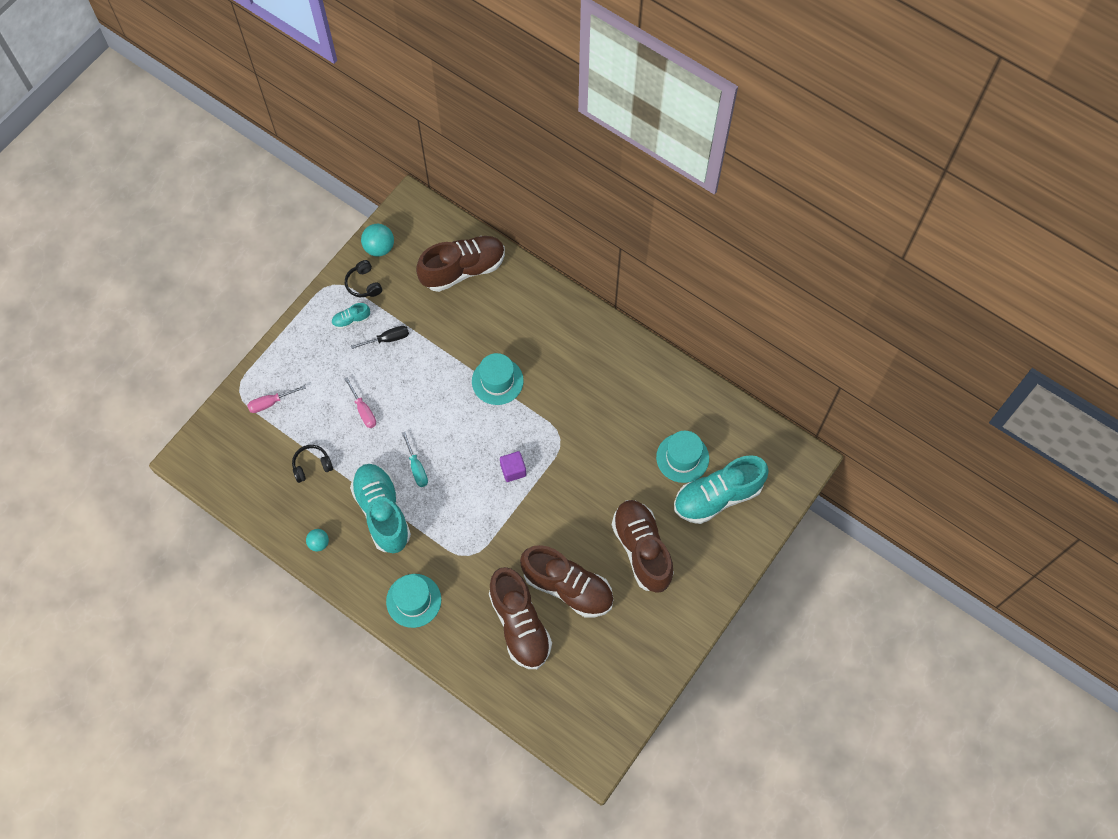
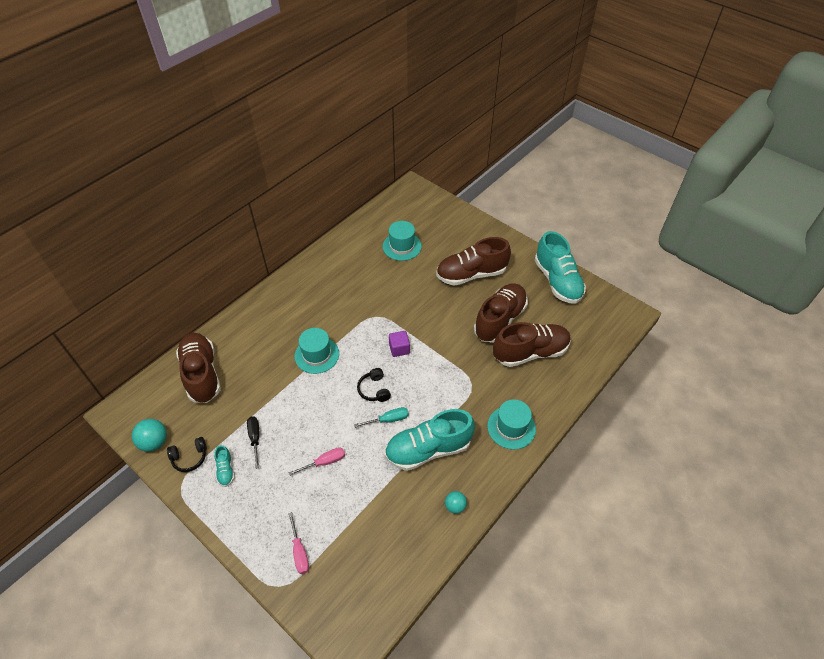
camera: 85 degrees left, 15 degrees down
(312, 465) = (375, 511): black headphones -> black headphones (374, 390)
(717, 496) = (433, 231): turquoise shoe -> turquoise shoe (557, 281)

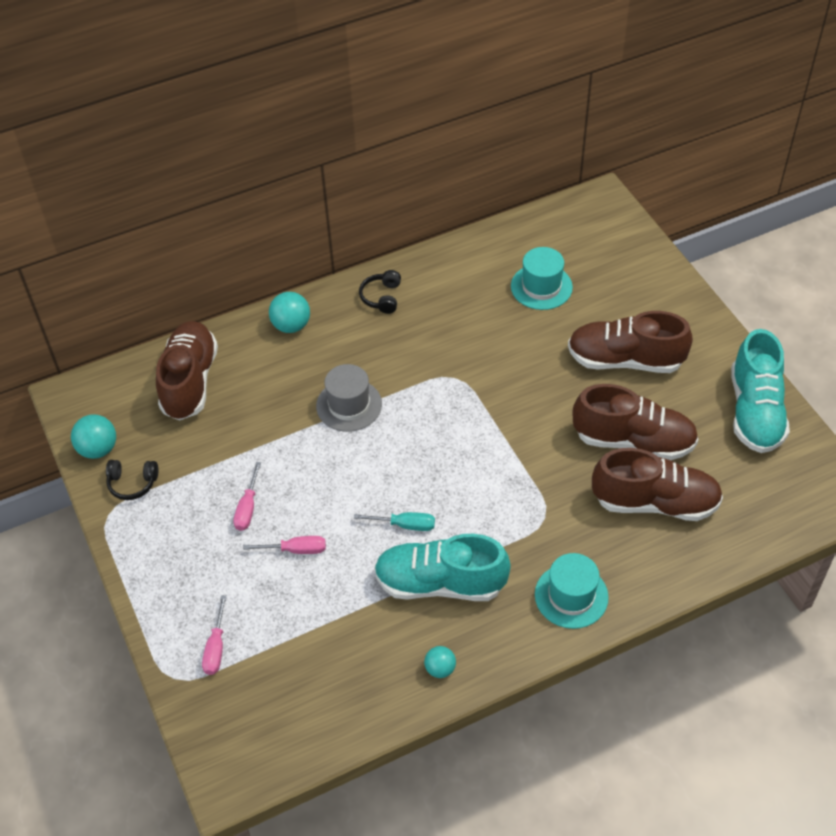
camera: 25 degrees right, 0 degrees up
(226, 470) = (169, 515): turquoise shoe -> none
(255, 438) = (221, 487): black screwdriver -> none
(256, 316) = (291, 325): none -> turquoise ball
(279, 446) = (247, 508): none -> pink screwdriver
(317, 355) = (349, 405): turquoise hat -> grey hat
(374, 390) = (404, 478): black headphones -> black headphones (382, 297)
(399, 349) = (466, 434): purple cube -> none
(500, 320) = (633, 441): brown shoe -> brown shoe turned 45 degrees clockwise

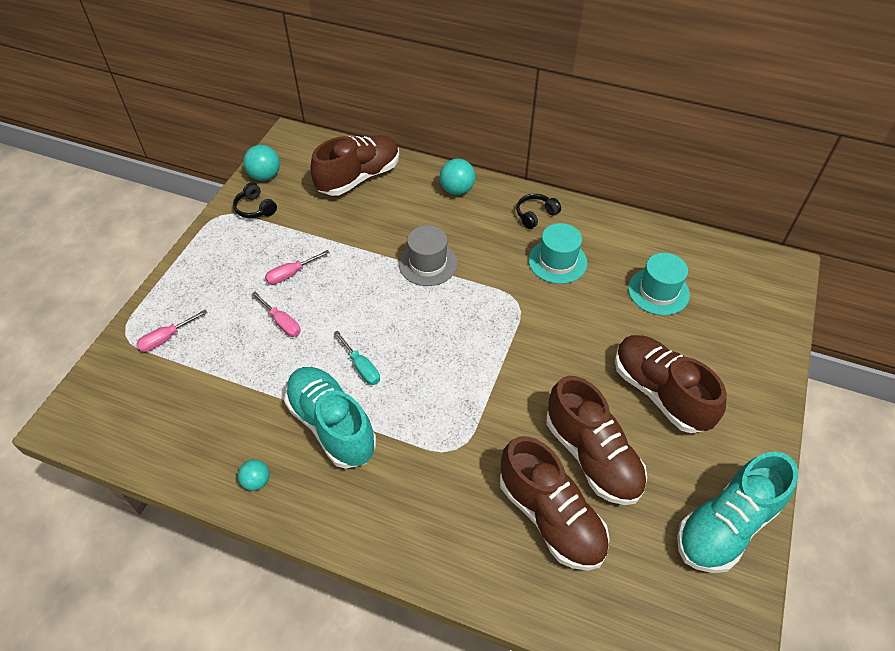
camera: 45 degrees right, 0 degrees up
(571, 596) = (401, 522): turquoise hat -> turquoise hat (557, 261)

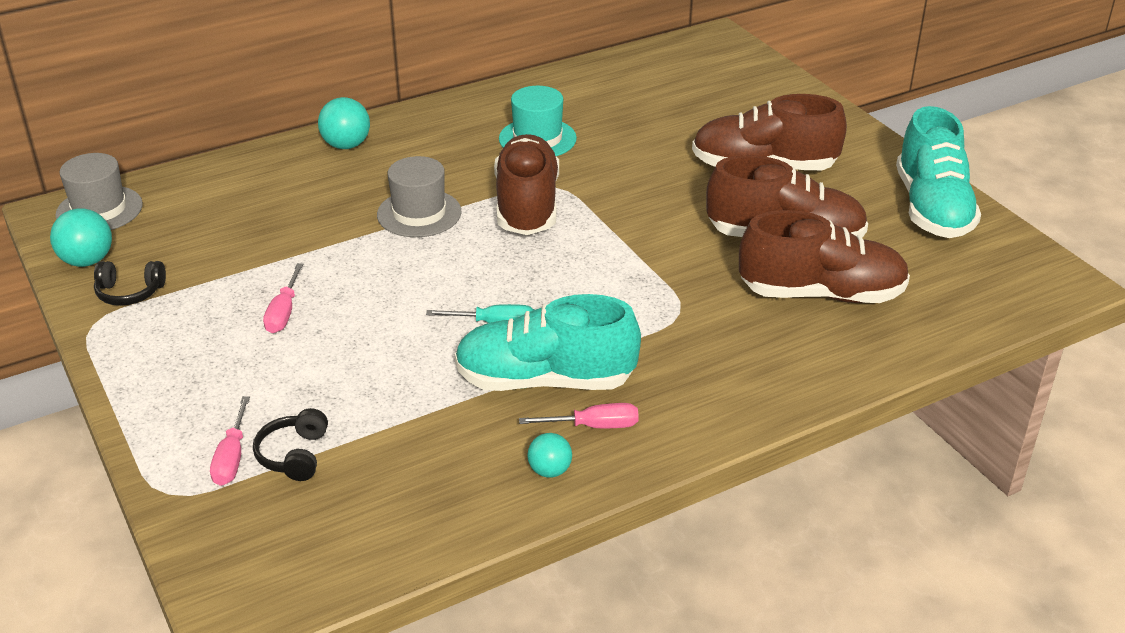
camera: 50 degrees left, 15 degrees down
(282, 323) = (348, 352): pink screwdriver -> pink screwdriver (595, 426)
(307, 149) = (99, 210): none -> grey hat
(359, 177) = (214, 196): brown shoe -> brown shoe (527, 206)
(535, 215) = (459, 119): black headphones -> black headphones (294, 455)
(658, 291) = (653, 108): turquoise hat -> none

